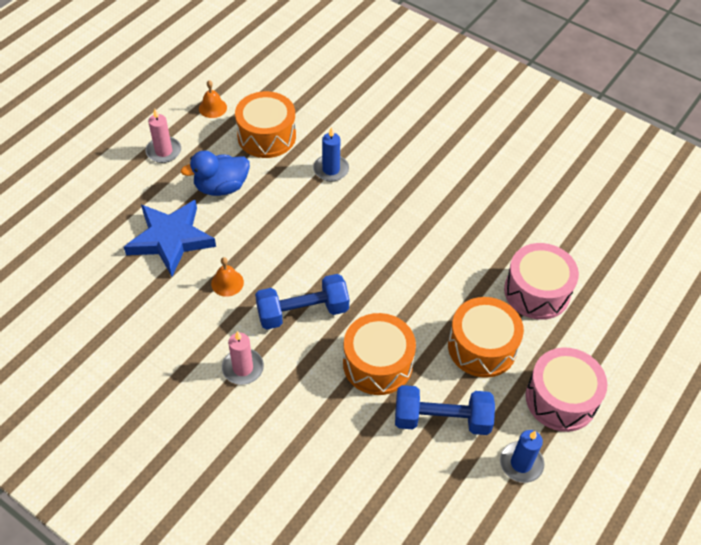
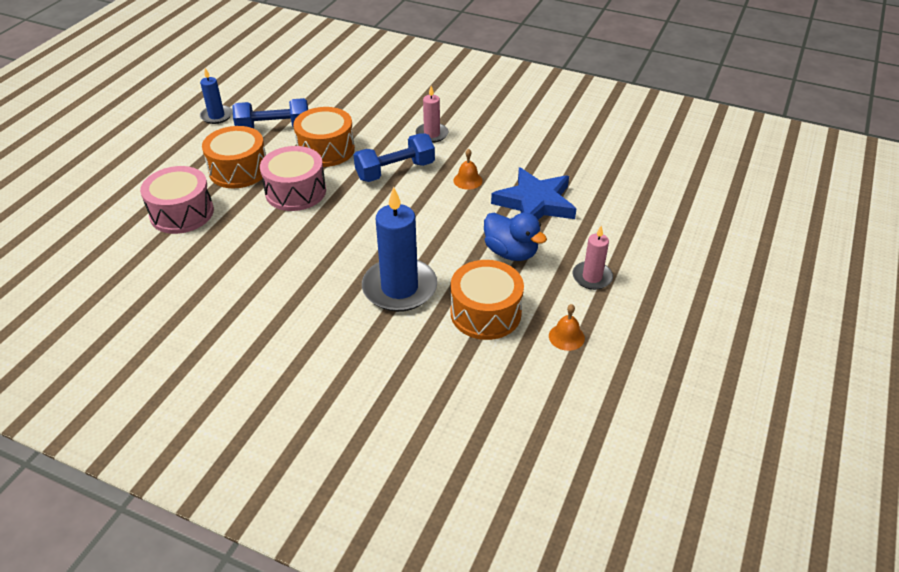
camera: 170 degrees right, 10 degrees down
(221, 187) = (511, 252): blue duck -> blue duck turned 75 degrees clockwise
(331, 169) = (399, 288): blue candle -> blue candle, size x1.84
(561, 399) = (178, 150): pink drum -> pink drum (295, 191)

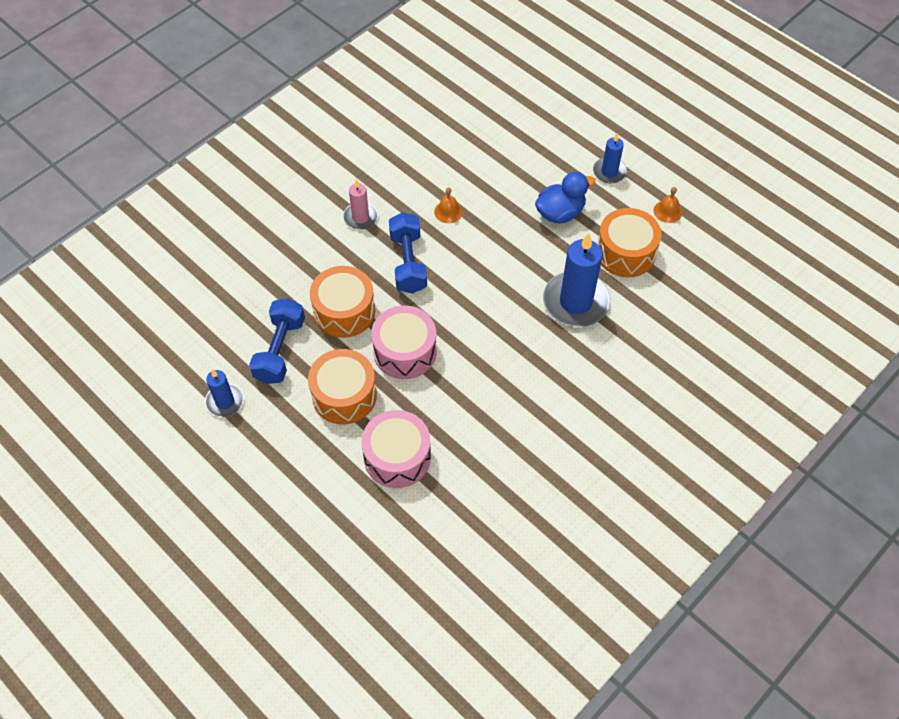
camera: 70 degrees left, 15 degrees up
(535, 203) = (502, 175): blue star -> none
(592, 277) = (609, 172): pink candle -> blue candle

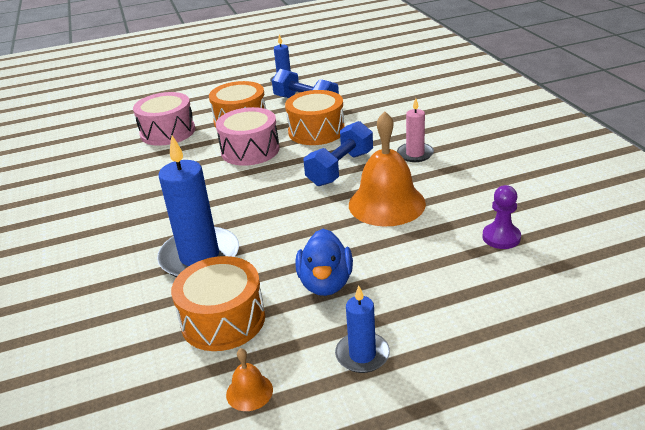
camera: 120 degrees right, 25 degrees down
(408, 262) = (340, 168): blue dumbbell -> blue dumbbell turned 75 degrees counterclockwise
(448, 212) = (386, 203): orange bell -> orange bell, size x2.28
(460, 136) = (501, 237): none -> purple pawn

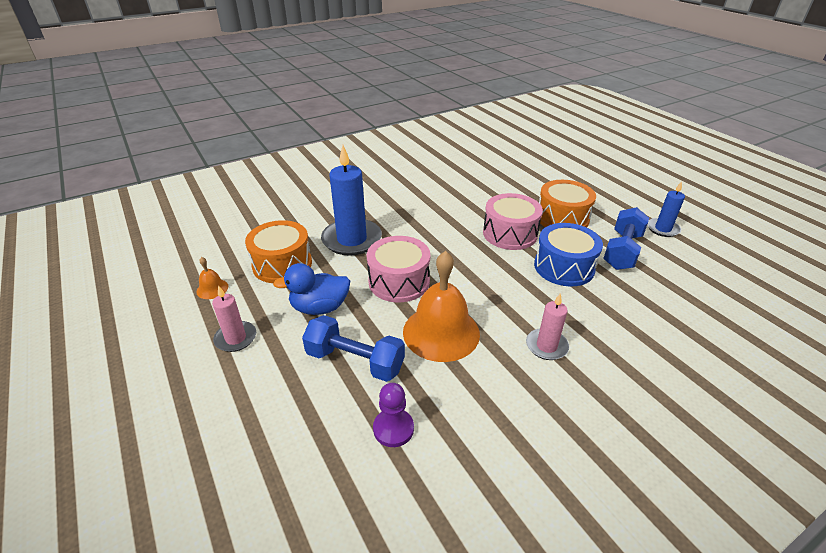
camera: 75 degrees right, 5 degrees up
(167, 132) = (523, 186): pink drum -> pink drum (399, 281)
(316, 131) = (564, 267): orange drum -> blue drum
(340, 168) = (496, 293): blue dumbbell -> blue dumbbell (355, 361)
(362, 355) = (235, 338): blue candle -> pink candle

